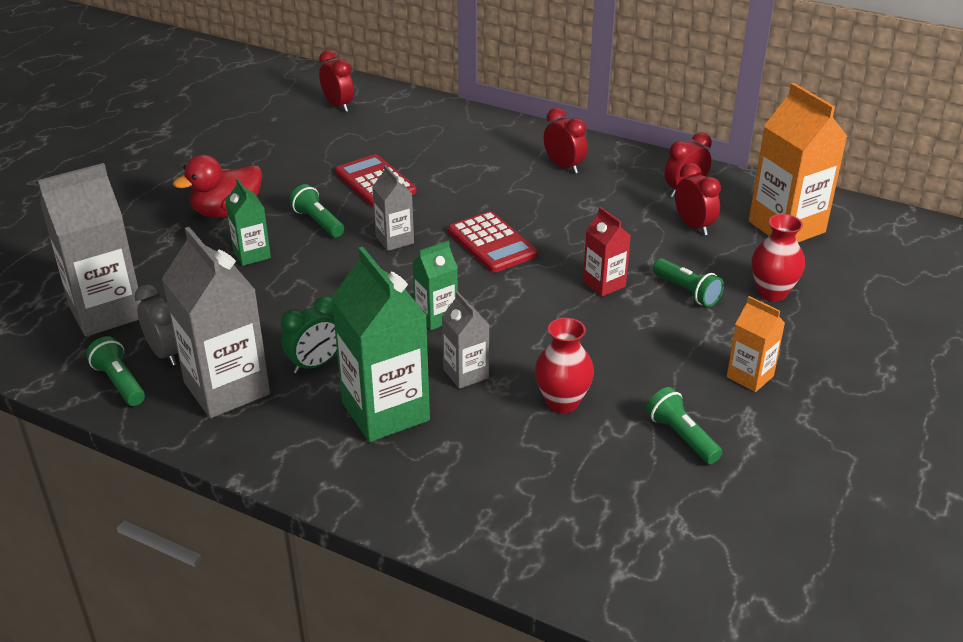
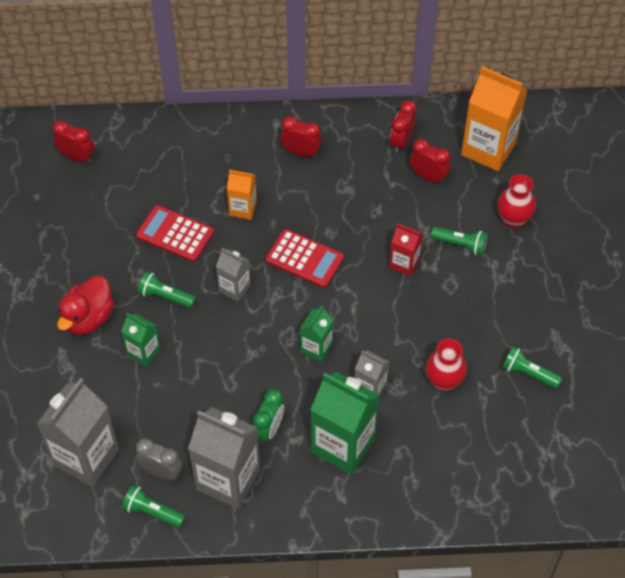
camera: 30 degrees left, 20 degrees up
(750, 376) = (539, 303): orange carton -> orange carton (243, 208)

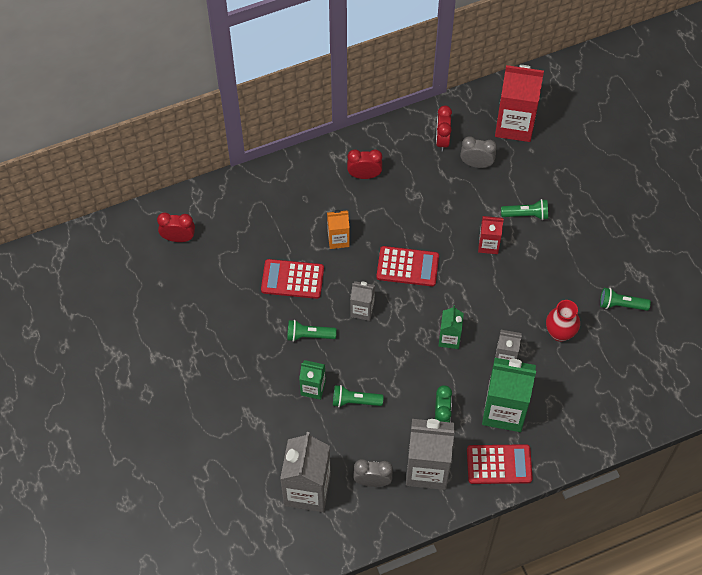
camera: 20 degrees left, 5 degrees up
(88, 318) = (254, 374): red duck -> none
(152, 512) = (380, 515): green flashlight -> green flashlight (355, 401)
(311, 502) = (499, 464): none -> red calculator
(428, 176) = (476, 164): red clock -> grey clock
(488, 149) = (514, 125): orange carton -> red carton
(513, 220) = (558, 180): red vase -> none

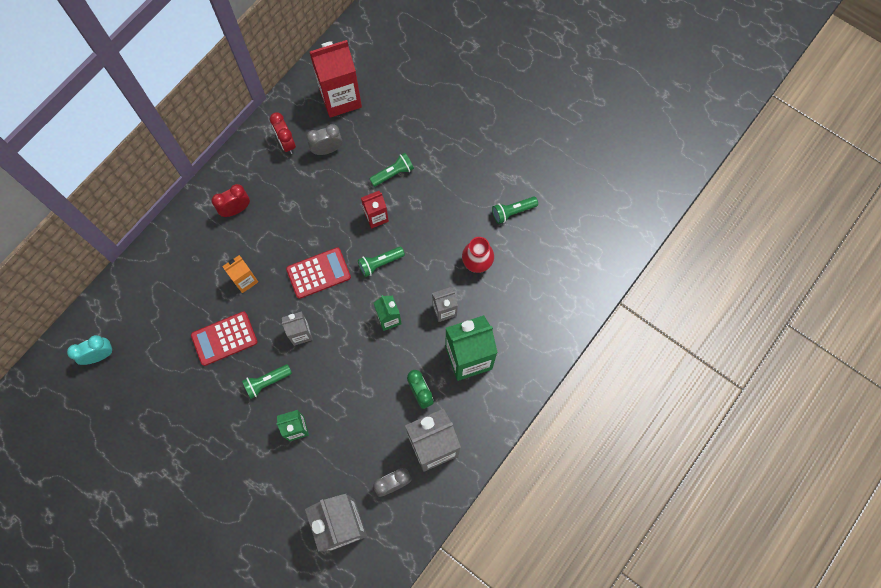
camera: 30 degrees left, 10 degrees up
(178, 238) = (100, 355): red clock -> turquoise clock
(355, 401) = (339, 420): green flashlight -> green flashlight (380, 263)
(499, 464) = (490, 408): red calculator -> none

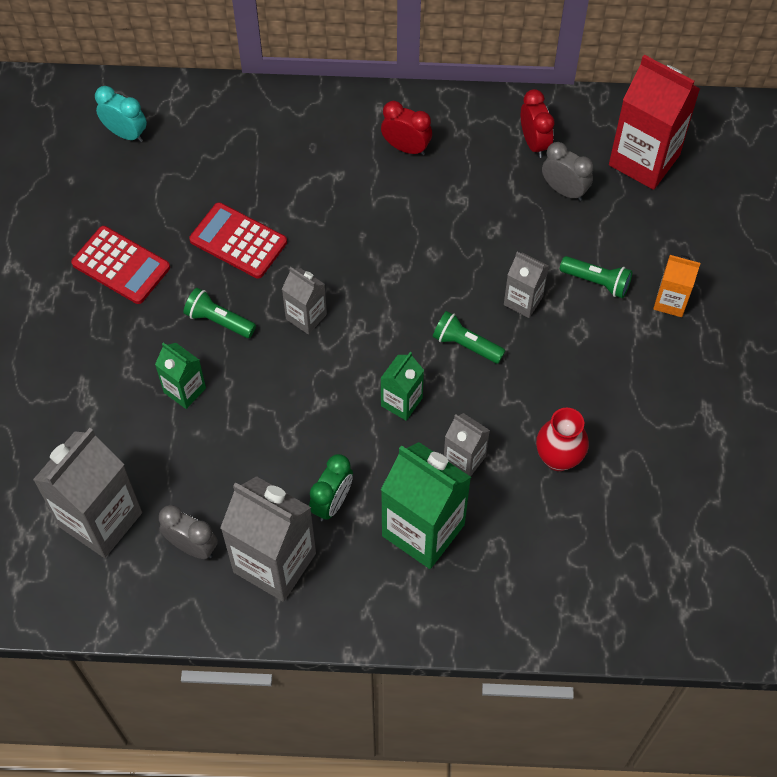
camera: 55 degrees right, 10 degrees down
(245, 280) = (326, 214): orange carton -> orange carton (670, 301)
(286, 143) = (534, 143): red clock -> red clock turned 135 degrees clockwise
(318, 273) = (397, 285): red calculator -> red calculator (121, 265)
(376, 217) = (523, 301): red carton -> grey carton
(512, 212) = (667, 456): green flashlight -> none

